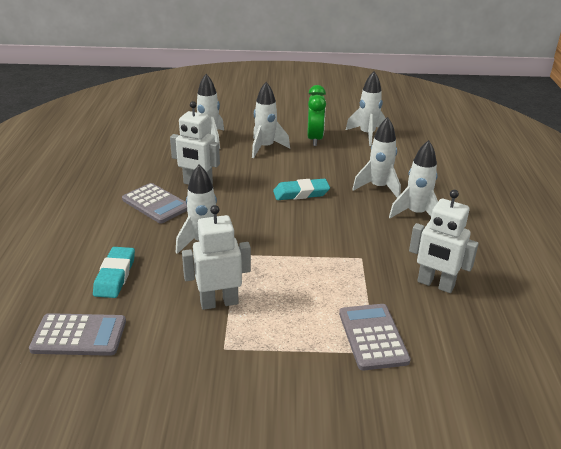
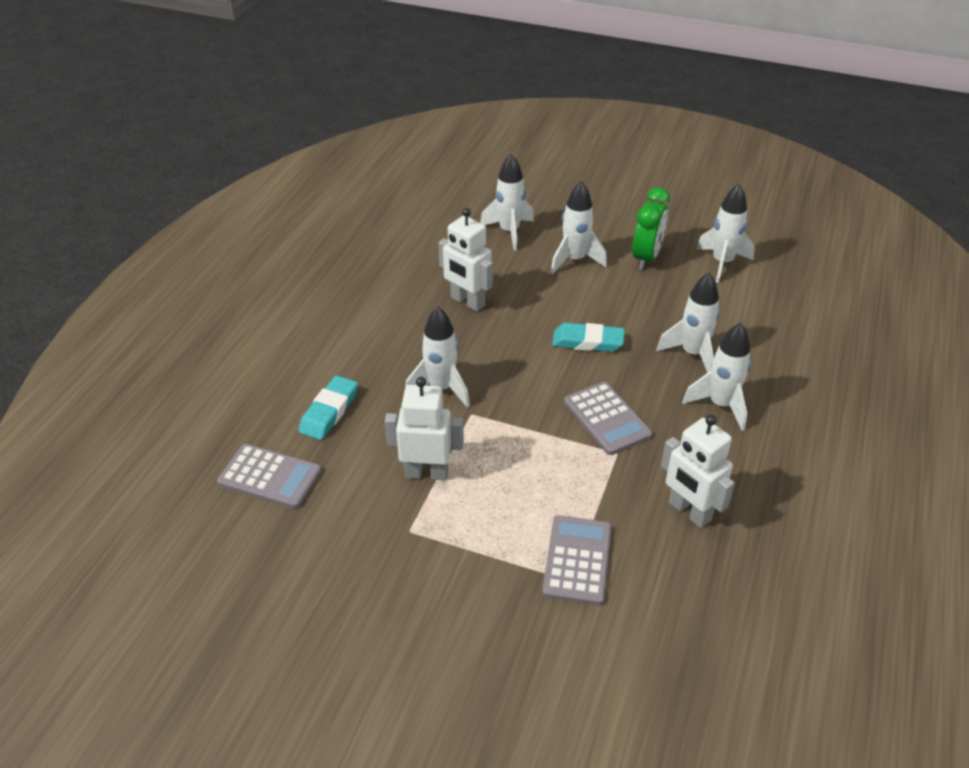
camera: 20 degrees right, 10 degrees up
(156, 204) = (408, 321): grey calculator -> grey calculator (607, 418)

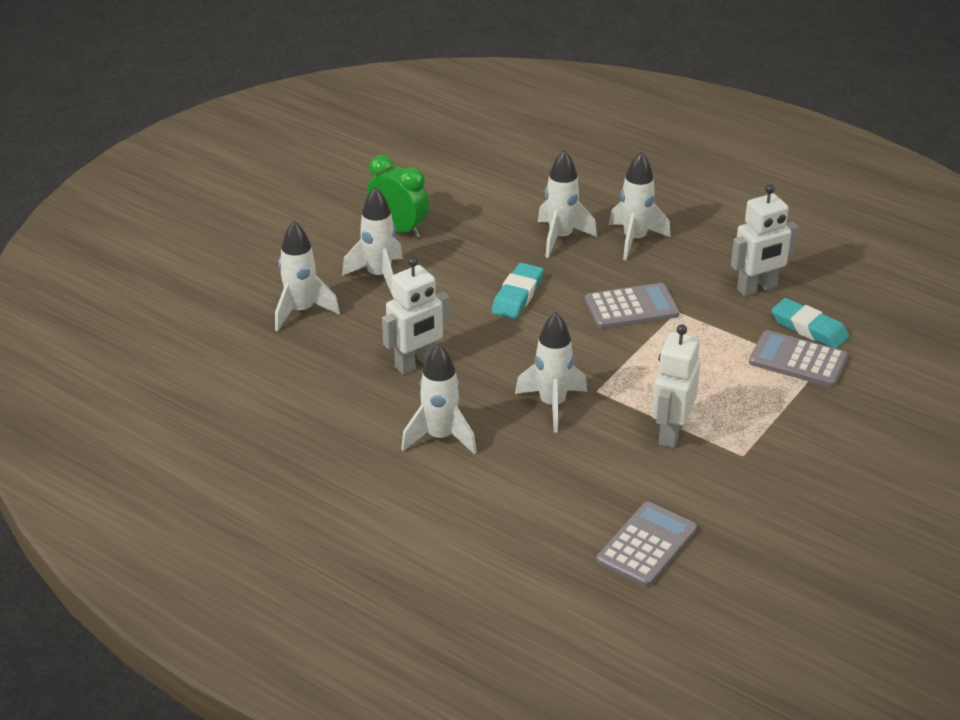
camera: 75 degrees left, 5 degrees down
(329, 411) = (560, 491): turquoise eraser -> turquoise eraser (809, 328)
(722, 263) = (432, 187): white rocket -> white rocket (440, 437)

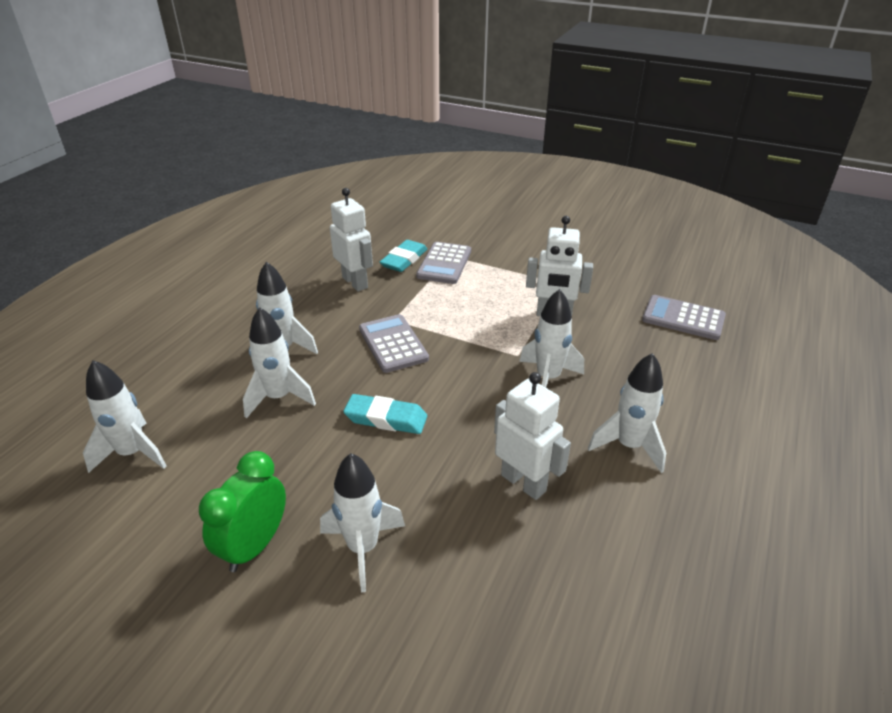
camera: 100 degrees left, 0 degrees up
(301, 311) = (454, 624): white rocket -> white rocket (133, 453)

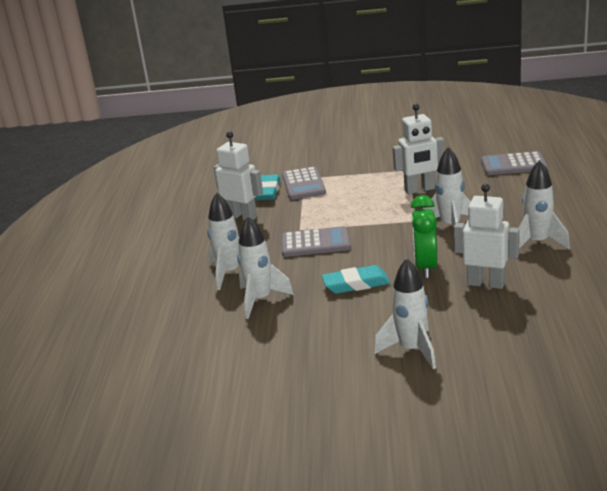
camera: 20 degrees left, 10 degrees down
(133, 453) = (181, 366): white rocket -> none
(255, 545) = (335, 376): green clock -> green clock (425, 267)
(393, 344) = (315, 243): grey calculator -> grey calculator turned 135 degrees clockwise

